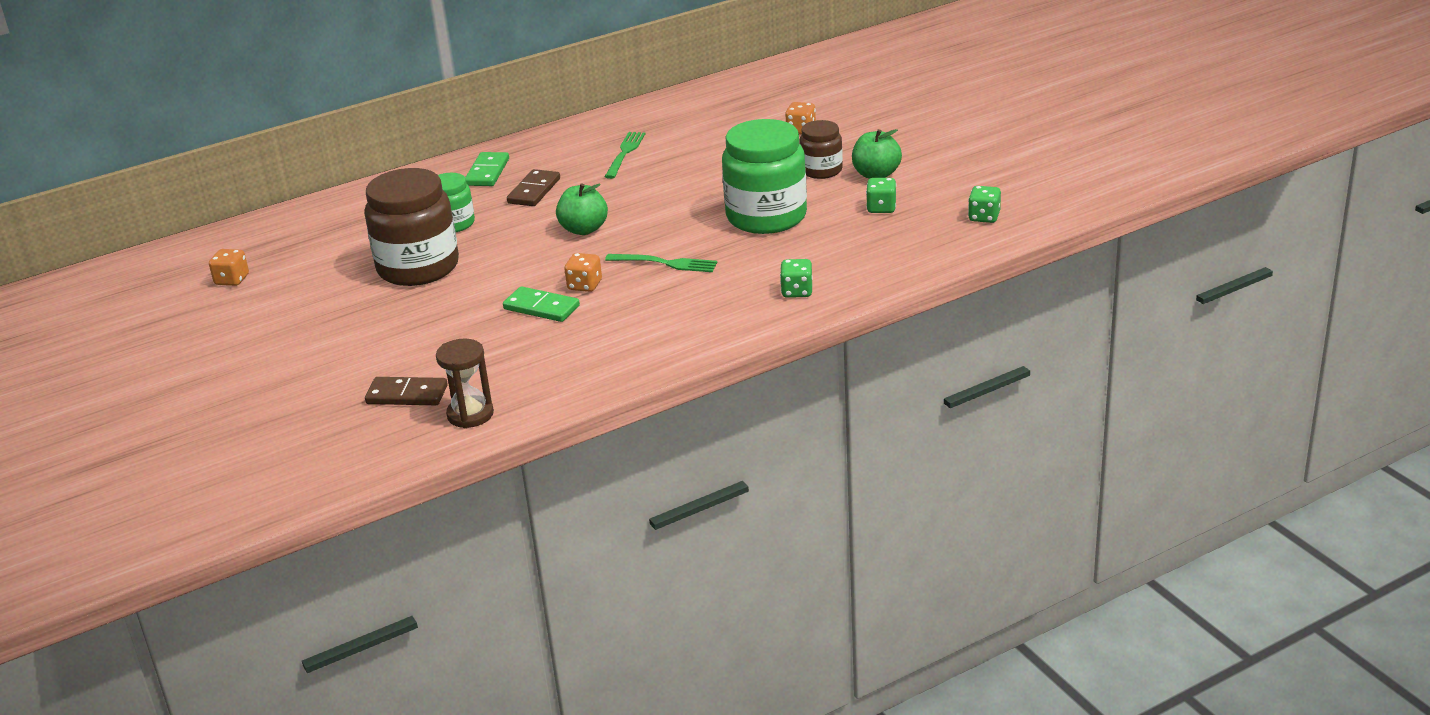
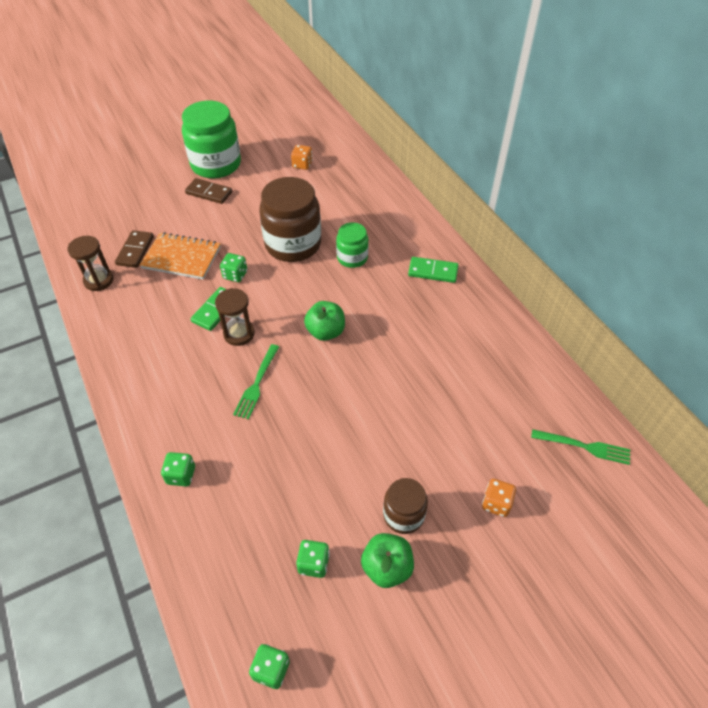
camera: 90 degrees right, 20 degrees up
(430, 351) = (182, 258): none -> orange notebook
(474, 303) = (235, 275): none -> green dice
(534, 191) = (396, 300): brown domino -> brown domino (209, 193)
(584, 285) = (239, 334): orange dice -> brown hourglass
(625, 153) = (458, 357): green fork -> green fork (584, 446)
(766, 217) = (318, 460): green jar -> green jar (216, 164)

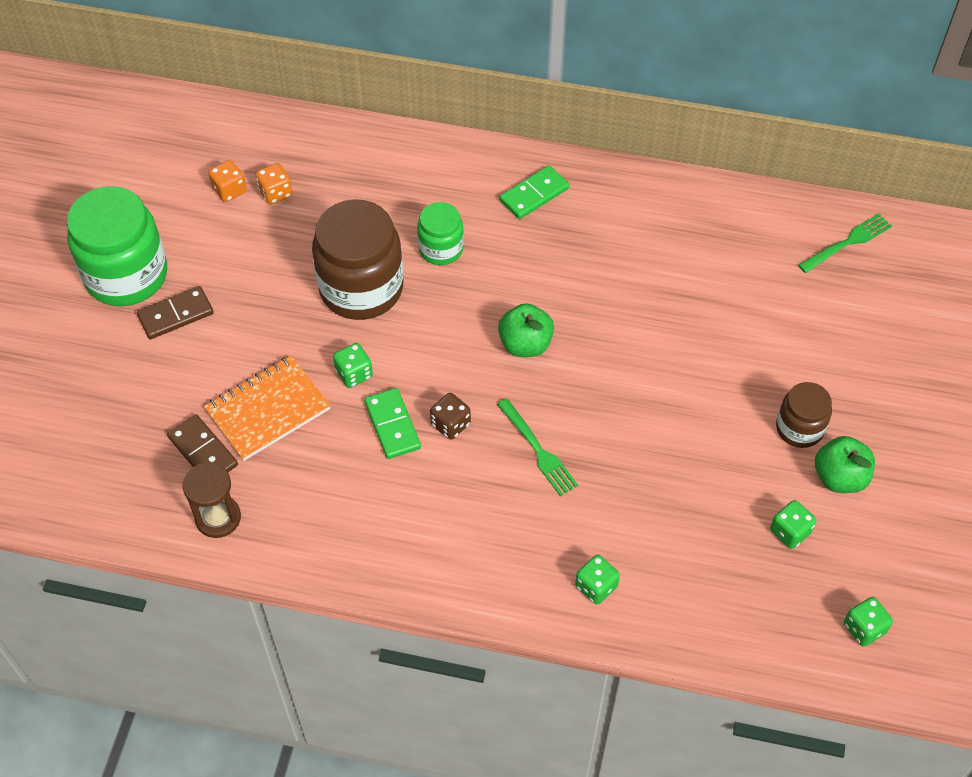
camera: 50 degrees left, 5 degrees up
(239, 334) = (450, 424): brown hourglass -> brown dice
(496, 503) = (846, 350): orange dice -> orange dice (275, 193)

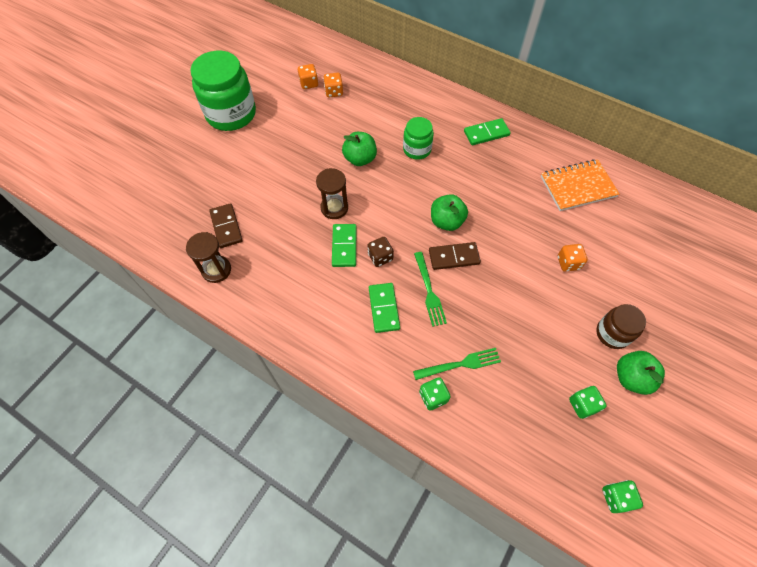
camera: 20 degrees right, 5 degrees up
(175, 315) = (247, 143): brown domino -> brown domino (454, 257)
(268, 410) = (274, 214): orange notebook -> orange notebook (577, 186)
(354, 374) = (334, 208): green dice -> brown hourglass
(361, 288) = (360, 159): brown jar -> green apple
(484, 493) = (384, 308): none -> green domino
(713, 351) = (568, 263): none -> orange dice
(848, 242) = (685, 219): green fork -> green fork (460, 364)

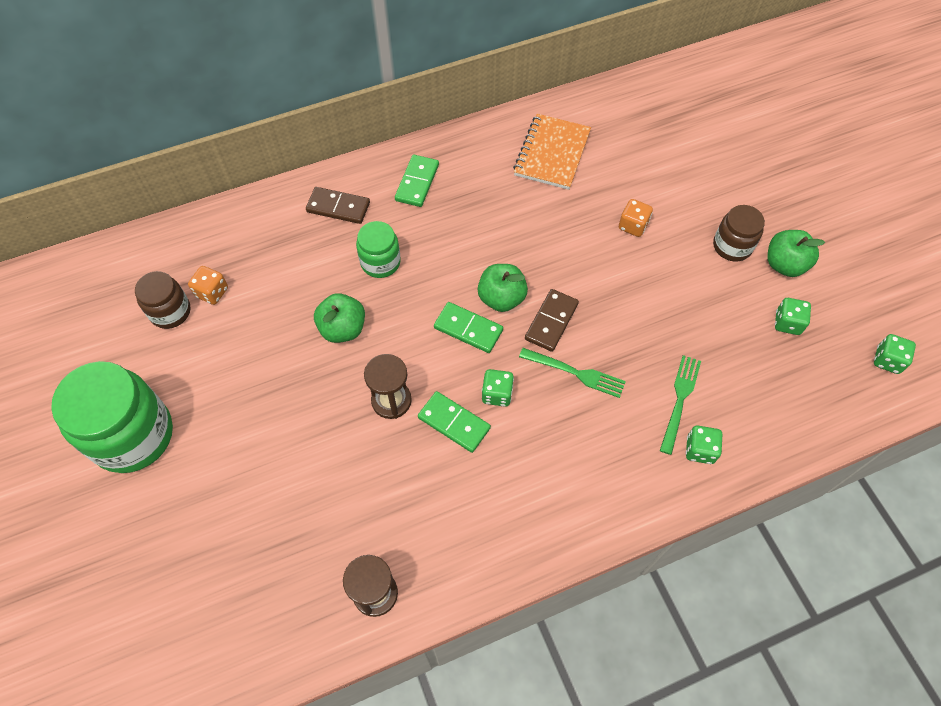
camera: 55 degrees left, 0 degrees up
(226, 227) = (318, 545): brown domino -> brown domino (338, 207)
(309, 83) = (170, 312): orange dice -> brown jar
(380, 257) = (497, 394): brown dice -> green dice
(384, 308) = (565, 432): green domino -> green domino (468, 329)

